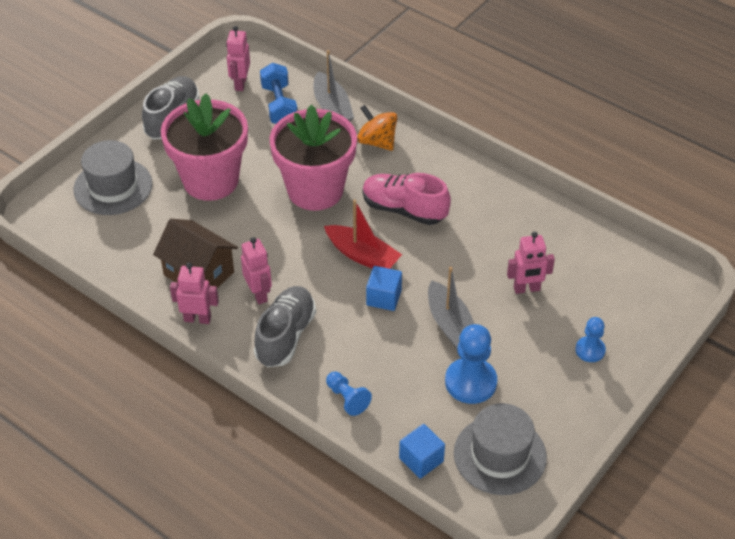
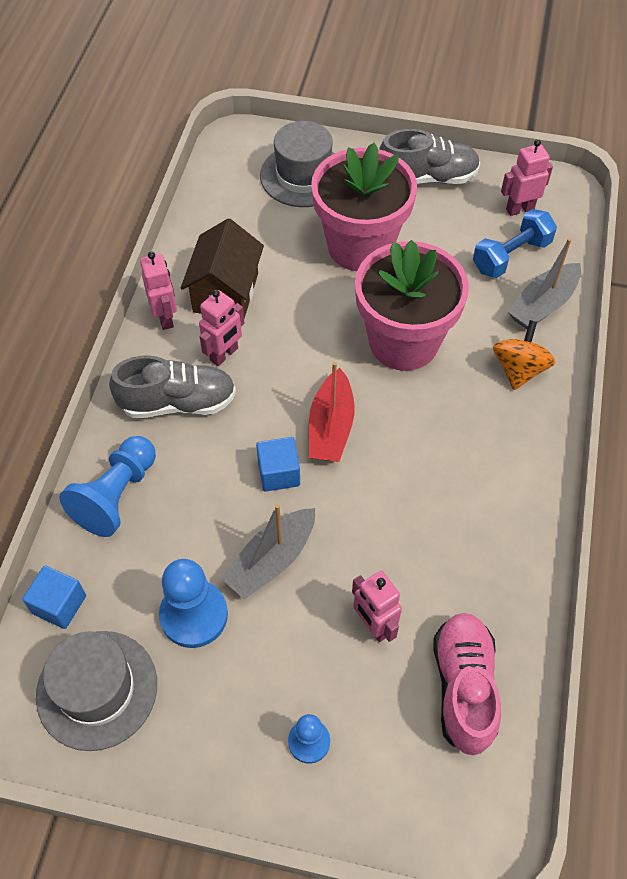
camera: 65 degrees right, 10 degrees up
(347, 398) = (116, 495): blue pawn -> blue pawn, size x1.72
(404, 209) = (427, 440): pink shoe -> pink shoe (464, 687)

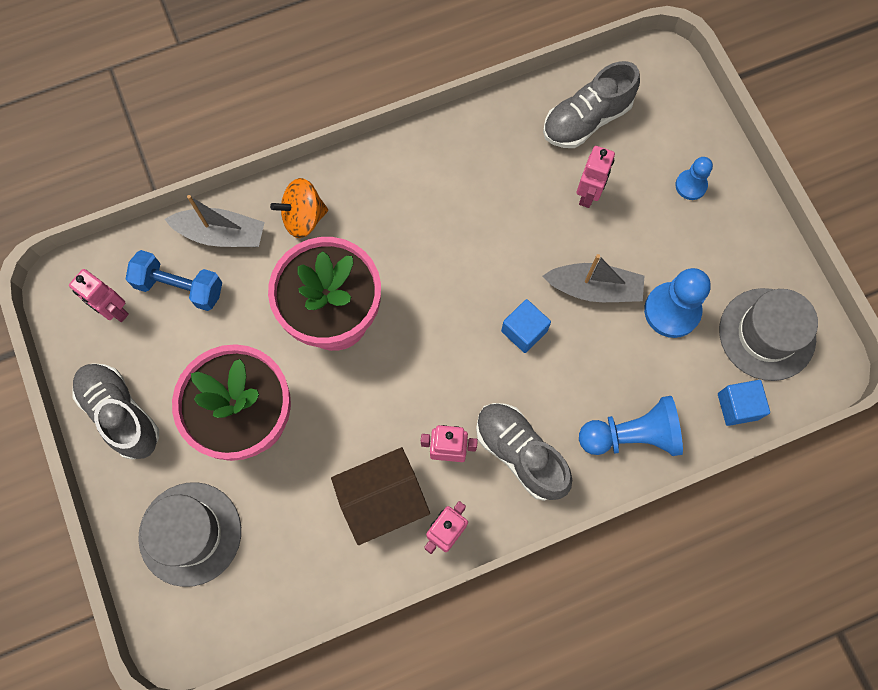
camera: 125 degrees left, 15 degrees up
(331, 427) = (456, 320): red boat -> none
(464, 687) = (586, 120): pink shoe -> grey shoe

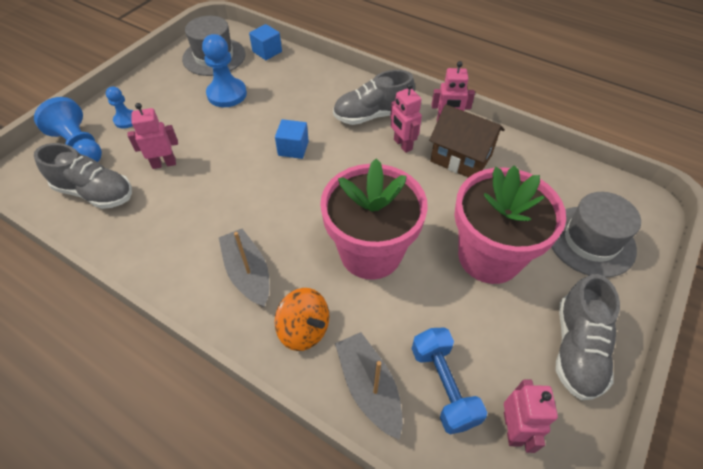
camera: 125 degrees left, 20 degrees down
(520, 453) = (372, 115): grey shoe -> grey shoe turned 60 degrees clockwise
(594, 288) = (237, 131): grey boat -> grey boat (248, 273)
(631, 435) = (319, 80): blue pawn -> blue pawn (79, 146)

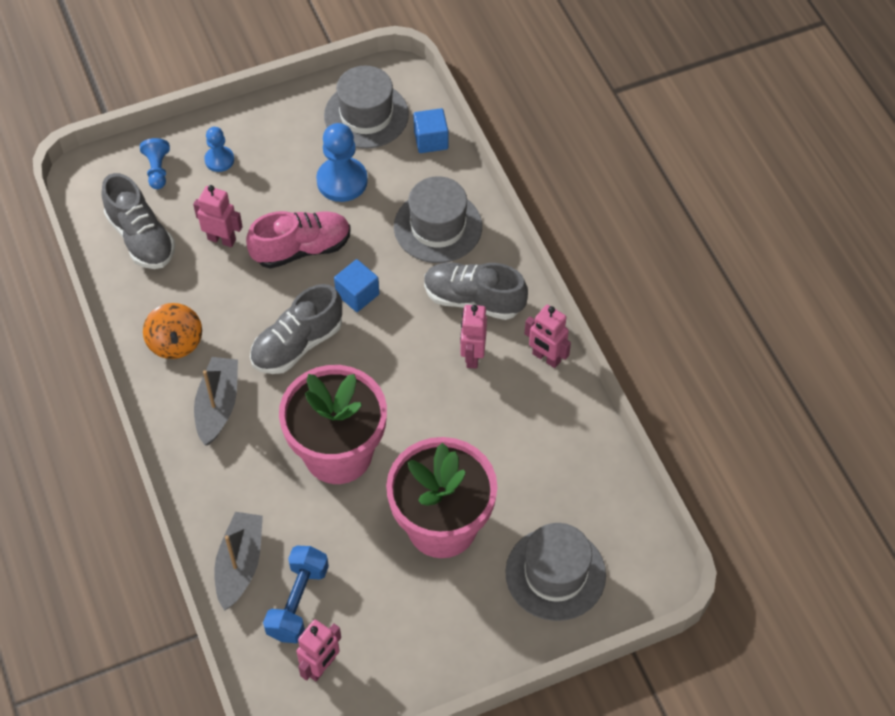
camera: 35 degrees right, 5 degrees up
(79, 146) = (157, 170): blue pawn -> blue pawn, size x0.58
(230, 142) = (301, 249): none -> pink shoe
(304, 329) = (226, 486): orange spinning top -> orange spinning top (175, 343)
(312, 89) = (438, 226): none -> grey hat
(461, 158) = (518, 409): brown house -> none
(577, 348) = (435, 649): grey shoe -> grey shoe (297, 344)

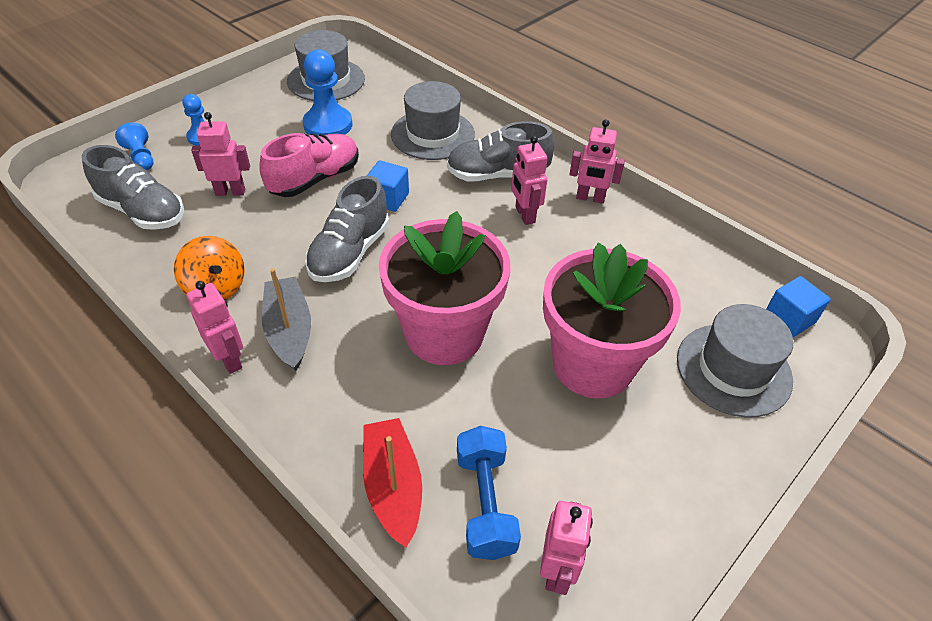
camera: 25 degrees left, 10 degrees down
(163, 416) = (229, 359): none -> pink robot
(240, 564) = (393, 486): grey boat -> red boat
(431, 140) = (391, 83): blue cube -> blue cube (789, 319)

